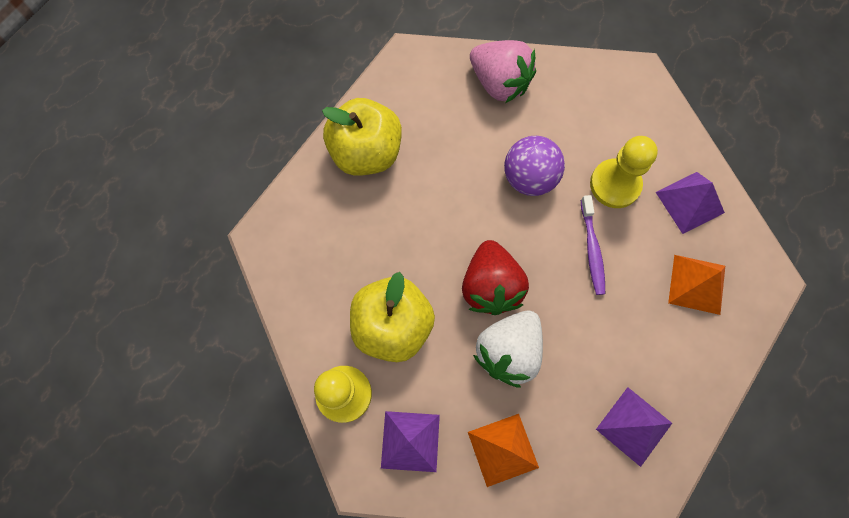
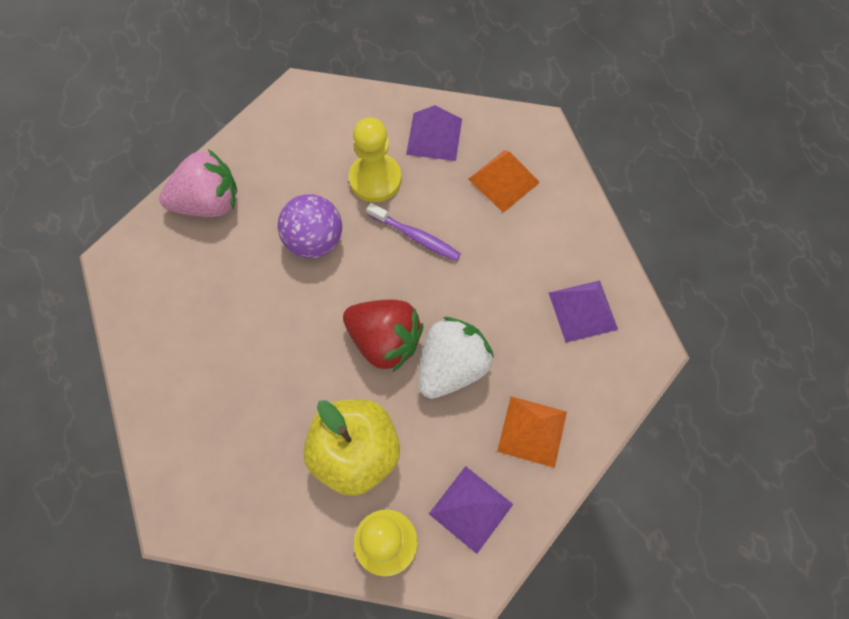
camera: 55 degrees left, 5 degrees down
(366, 152) = (173, 363): yellow apple -> none
(508, 351) = (452, 366): white strawberry -> white strawberry turned 120 degrees counterclockwise

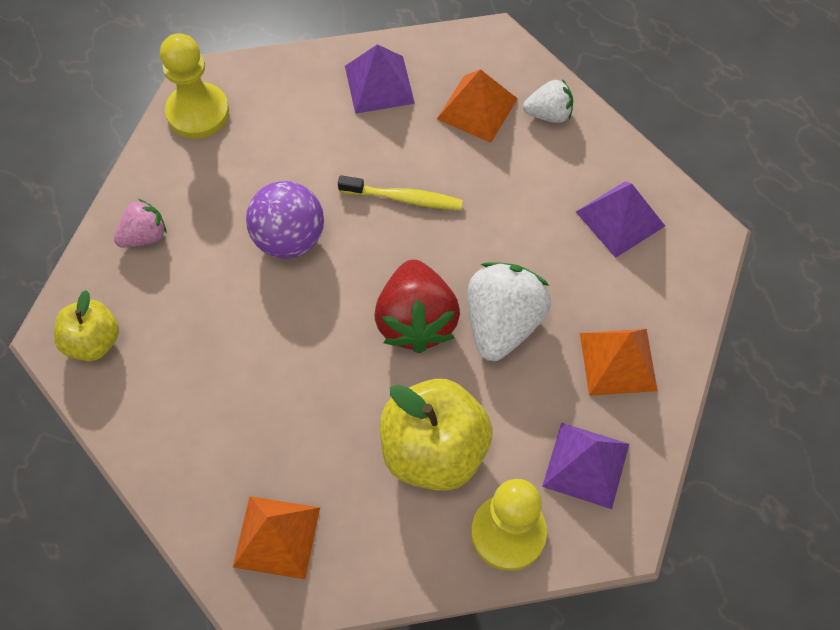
camera: 20 degrees left, 5 degrees down
(138, 273) = (93, 342): none -> yellow apple
(208, 202) = (144, 236): pink strawberry -> pink strawberry, size x0.56
(209, 478) = (277, 537): none -> orange pyramid
(375, 179) = (331, 150): yellow pawn -> yellow pawn (198, 112)
(384, 341) = (416, 321): red strawberry -> red strawberry turned 75 degrees clockwise
(416, 236) = (404, 198): purple toothbrush -> yellow toothbrush
(559, 203) = (548, 114): none -> white strawberry

